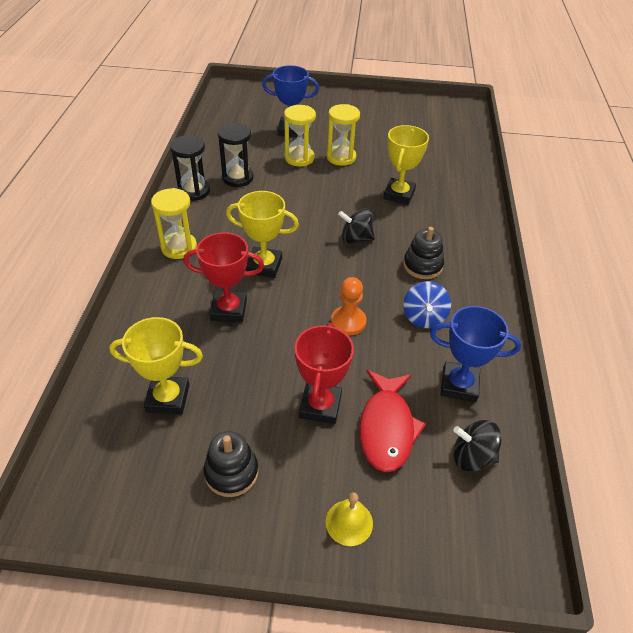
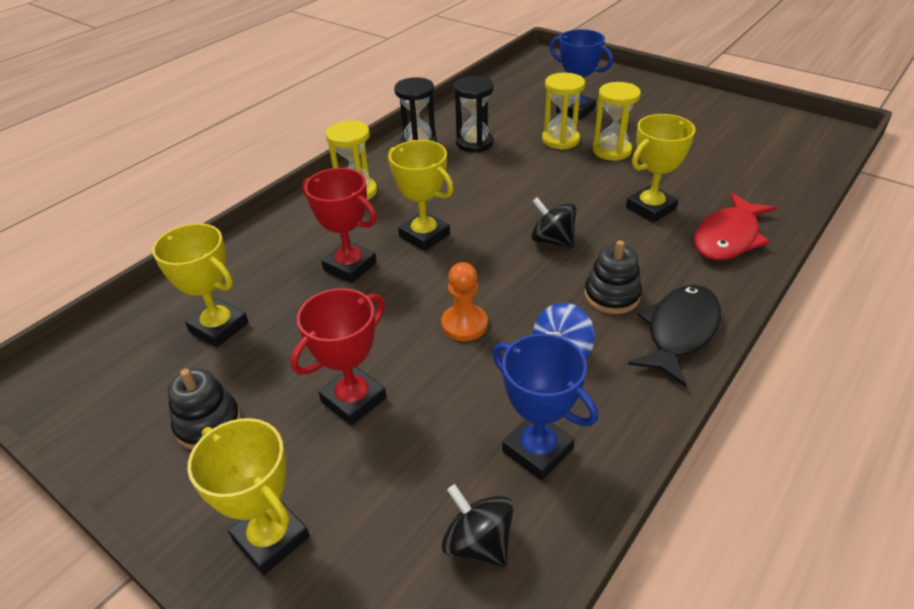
camera: 35 degrees right, 5 degrees down
(349, 522) = (271, 538): yellow bell -> yellow trophy
(387, 428) = (405, 457): red fish -> red fish (728, 237)
(478, 275) = (679, 332): none -> black fish

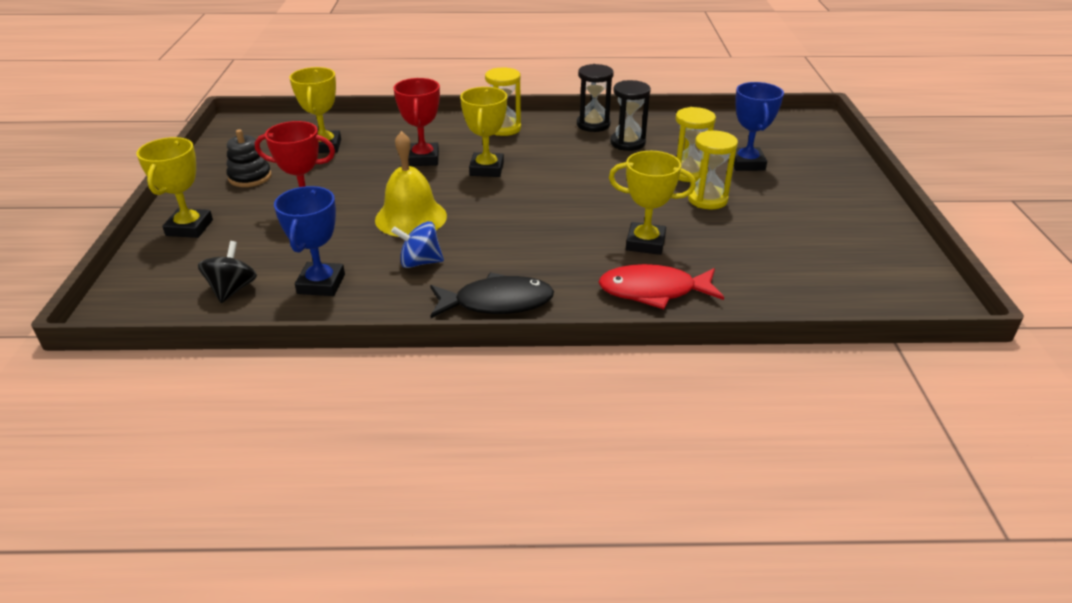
camera: 50 degrees right, 5 degrees down
(464, 324) = (411, 217): orange pawn -> yellow bell
(552, 240) = (544, 216): black spinning top -> none
(611, 295) = (507, 261): black stacking toy -> none

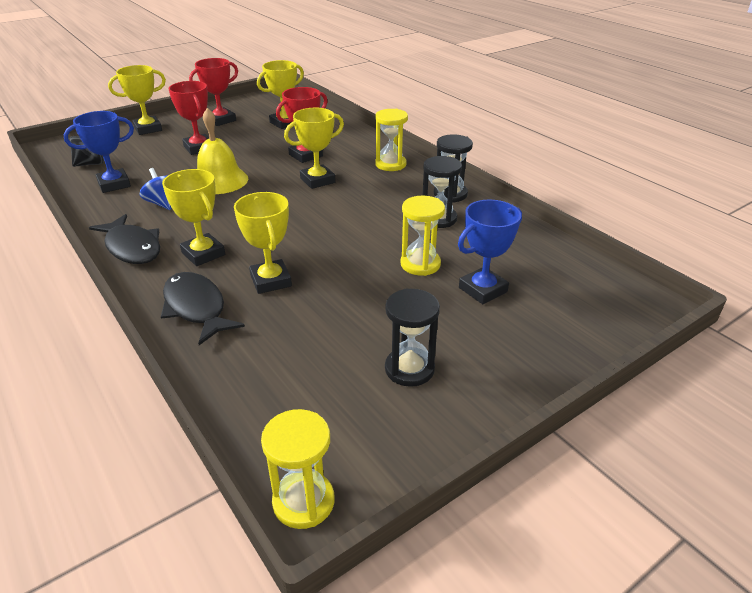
camera: 55 degrees right, 0 degrees up
(250, 177) = (221, 120): black stacking toy -> red trophy
(559, 264) = (203, 254): none -> yellow trophy
(653, 291) = (196, 308): red fish -> black fish
(707, 199) = (381, 289): yellow hourglass -> yellow hourglass (303, 501)
(819, 223) = (409, 369): none -> black hourglass

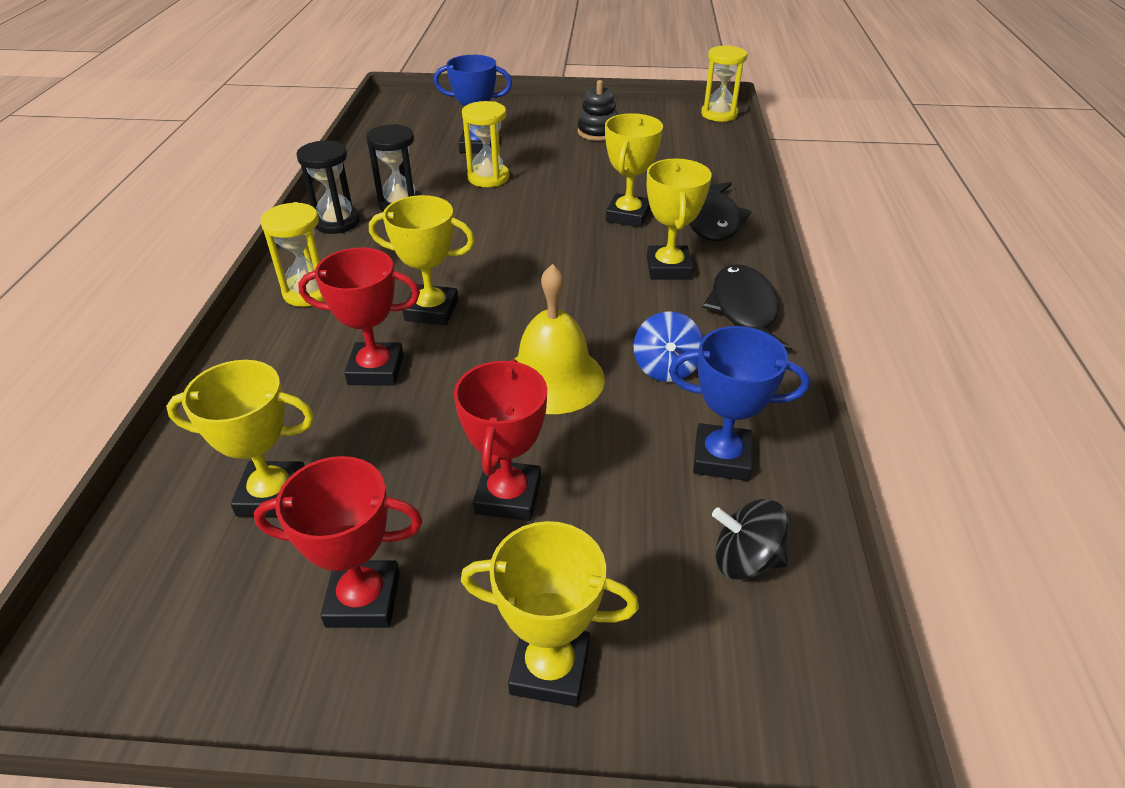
camera: 140 degrees left, 5 degrees up
(409, 369) = (598, 132): black hourglass -> black stacking toy

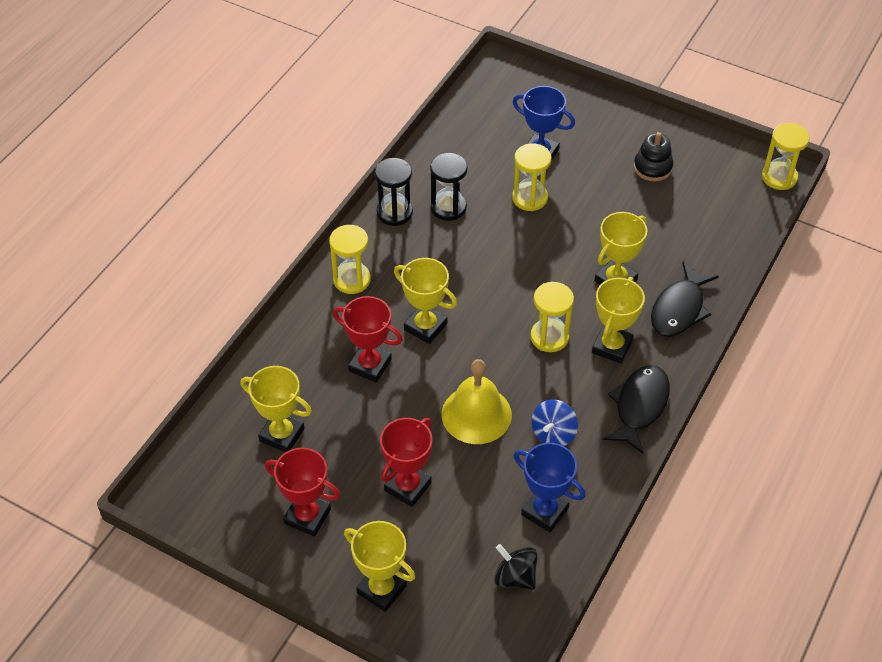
camera: 25 degrees right, 10 degrees up
(591, 279) = (549, 337): none -> yellow hourglass

